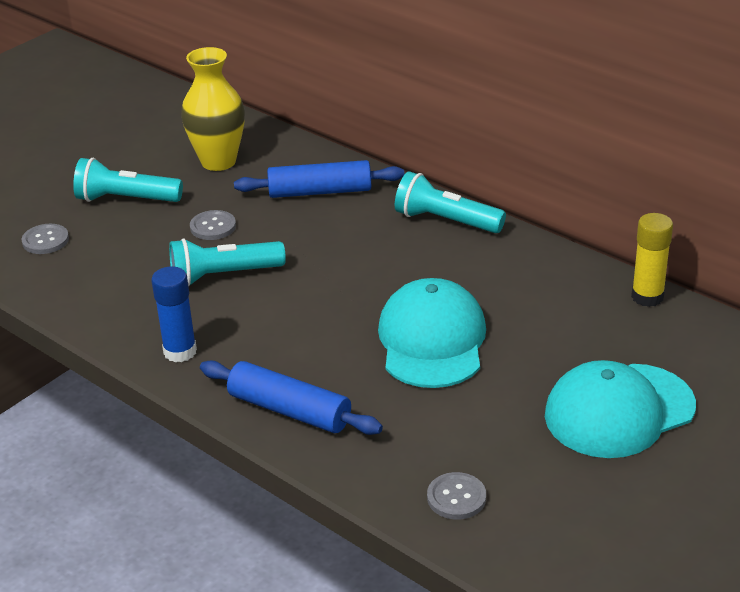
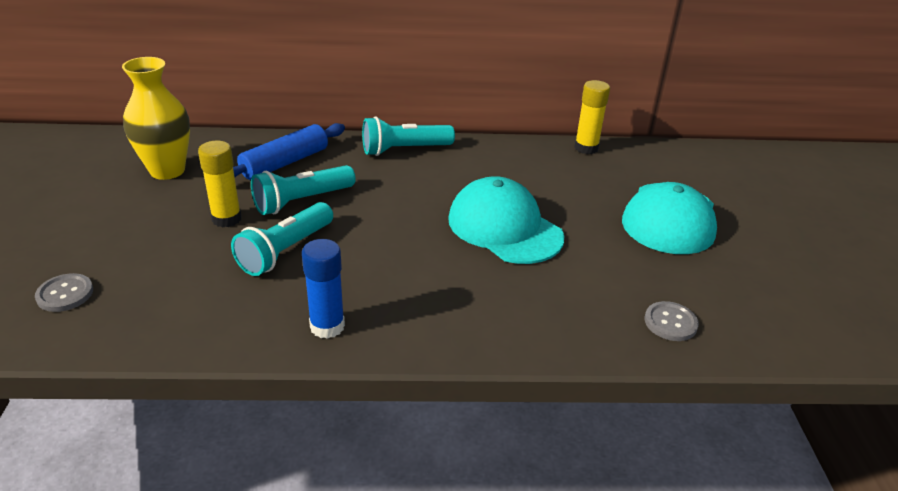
camera: 45 degrees left, 0 degrees up
(126, 199) = (112, 228): turquoise flashlight -> turquoise flashlight (302, 201)
(213, 227) = (226, 219): grey button -> yellow glue stick
(289, 410) = (478, 325): blue rolling pin -> none

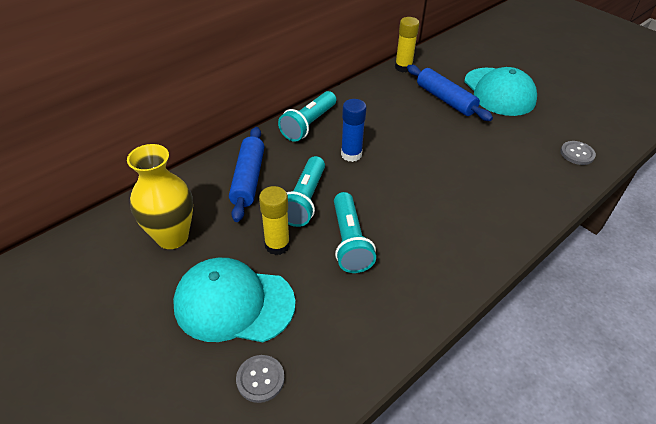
camera: 40 degrees left, 10 degrees up
(327, 326) = (446, 272): blue glue stick -> blue glue stick (351, 154)
(504, 228) = (438, 146): turquoise cap -> turquoise cap (234, 303)
(586, 195) = (445, 99): none -> blue rolling pin

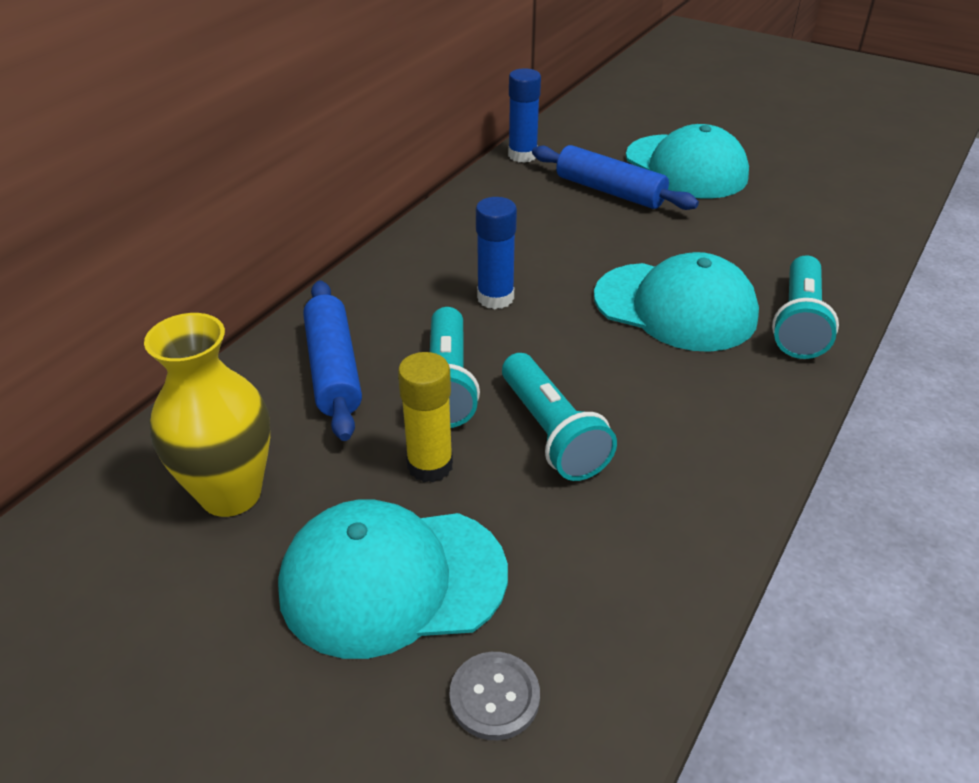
camera: 15 degrees left, 5 degrees down
(309, 125) = (404, 265): turquoise flashlight -> turquoise flashlight (799, 323)
(403, 67) = (522, 155): yellow glue stick -> blue glue stick
(452, 181) = (675, 307): none -> turquoise cap
(577, 154) = (840, 234): grey button -> none

